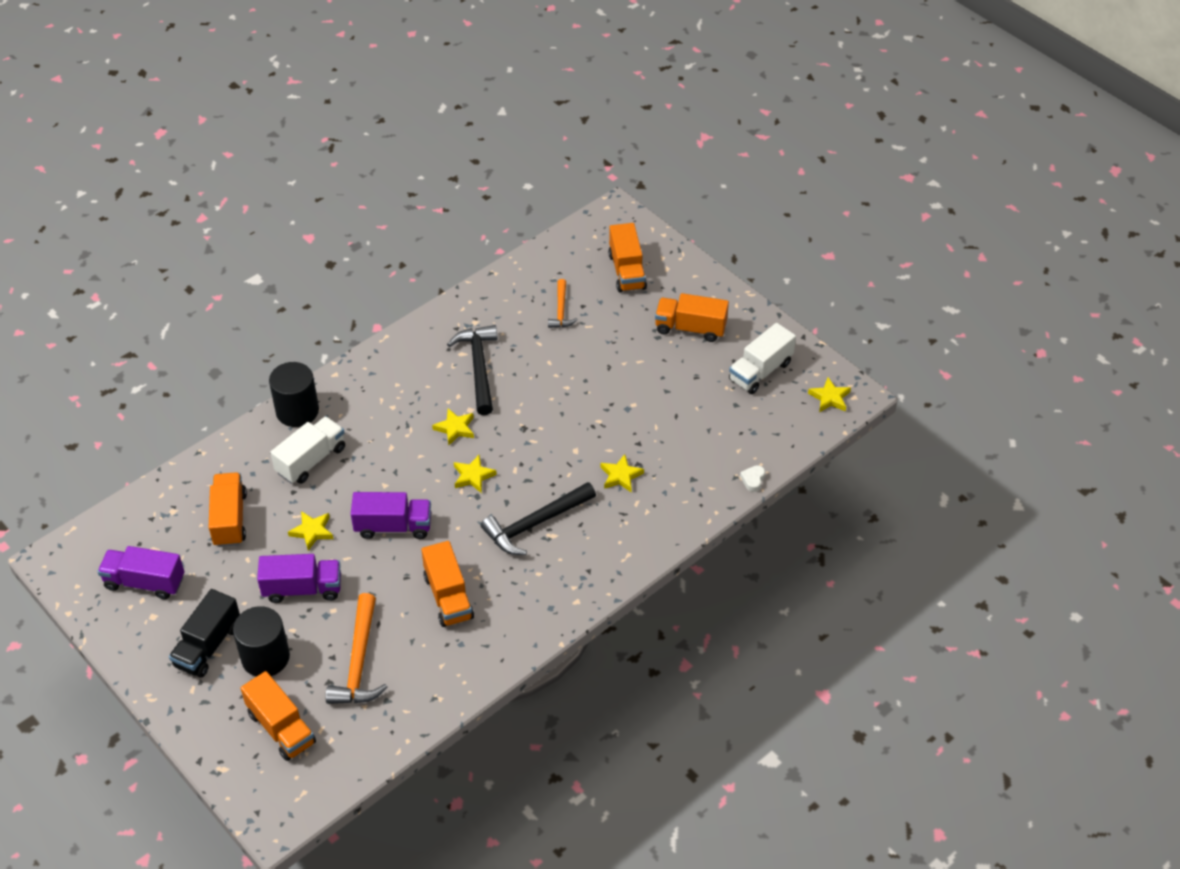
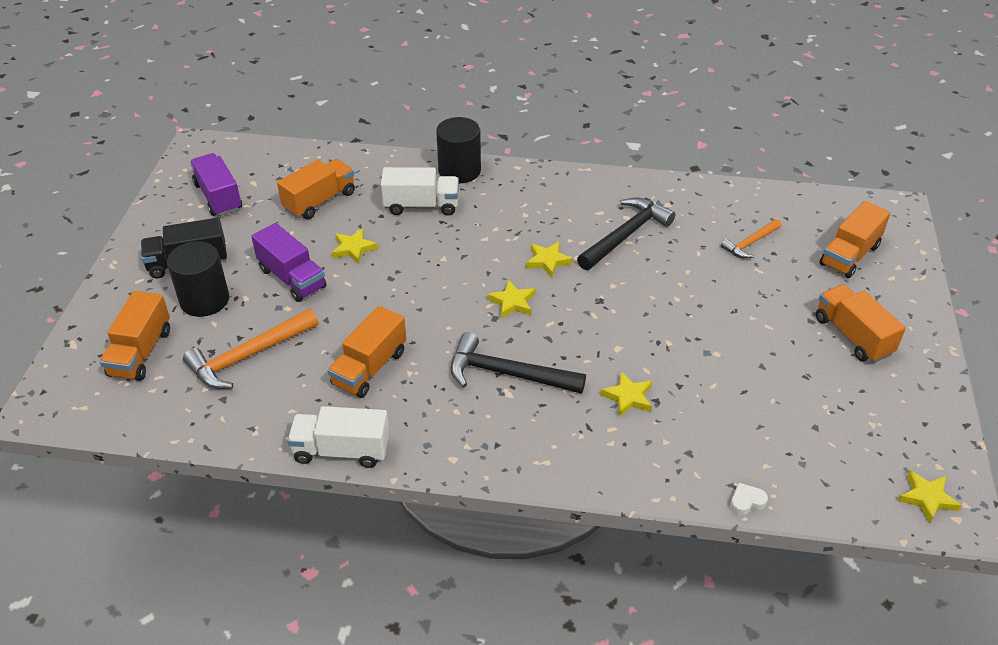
camera: 50 degrees right, 5 degrees down
(393, 526) = (407, 289): purple truck -> none
(760, 371) = (879, 419): white truck -> white truck (341, 450)

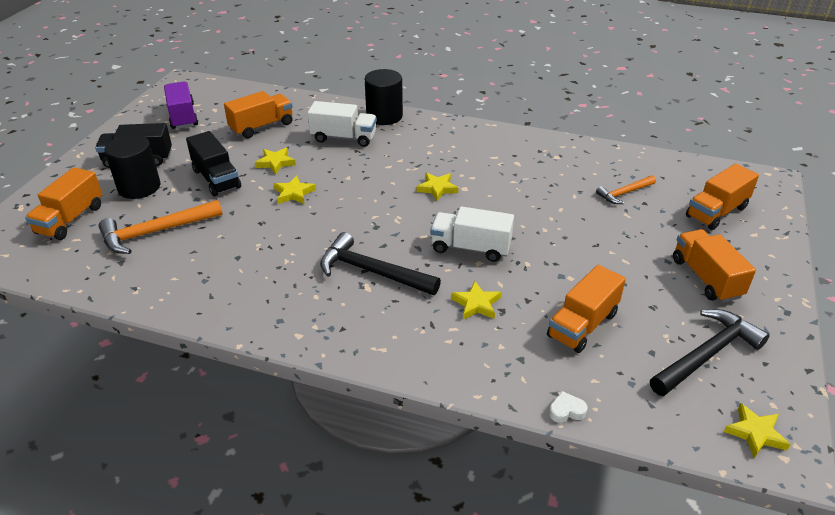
camera: 10 degrees right, 5 degrees down
(292, 278) = (216, 179): purple truck -> black truck
(341, 450) = (203, 315): white truck -> white truck (470, 248)
(369, 368) = (253, 253): orange truck -> orange truck (582, 325)
(512, 302) = (395, 216): yellow star -> yellow star (294, 193)
(626, 235) = (512, 176): black hammer -> black hammer (707, 354)

